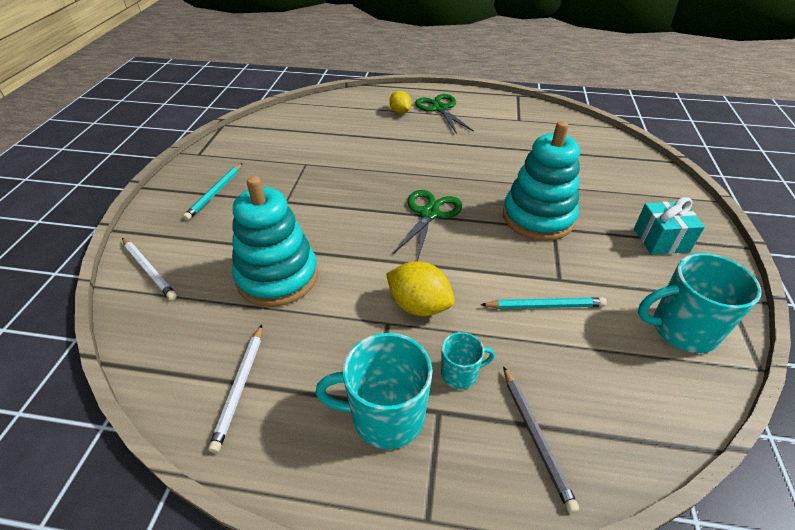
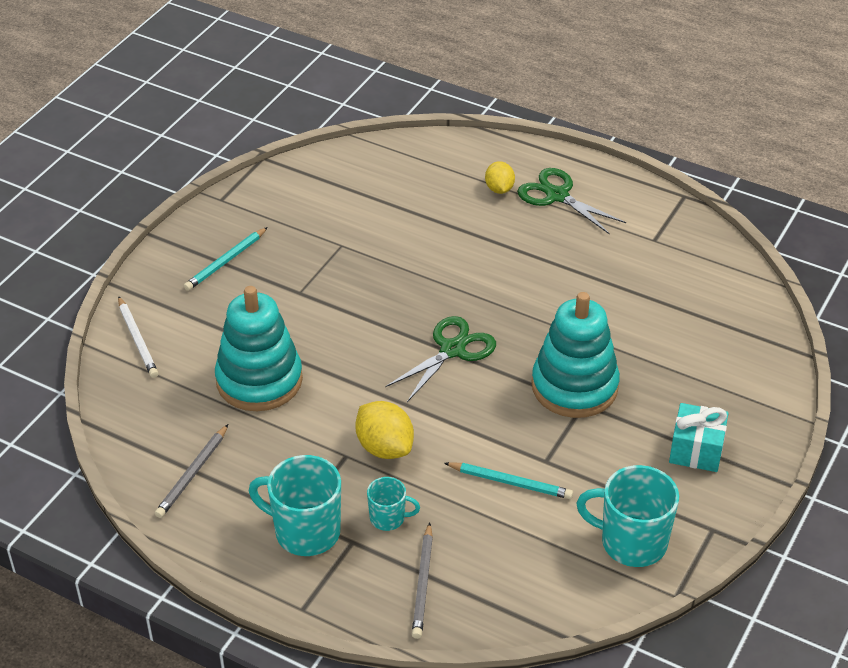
camera: 20 degrees right, 0 degrees up
(240, 387) = (192, 474): white pencil -> grey pencil
(440, 109) = (557, 196): green scissors -> green scissors turned 45 degrees counterclockwise

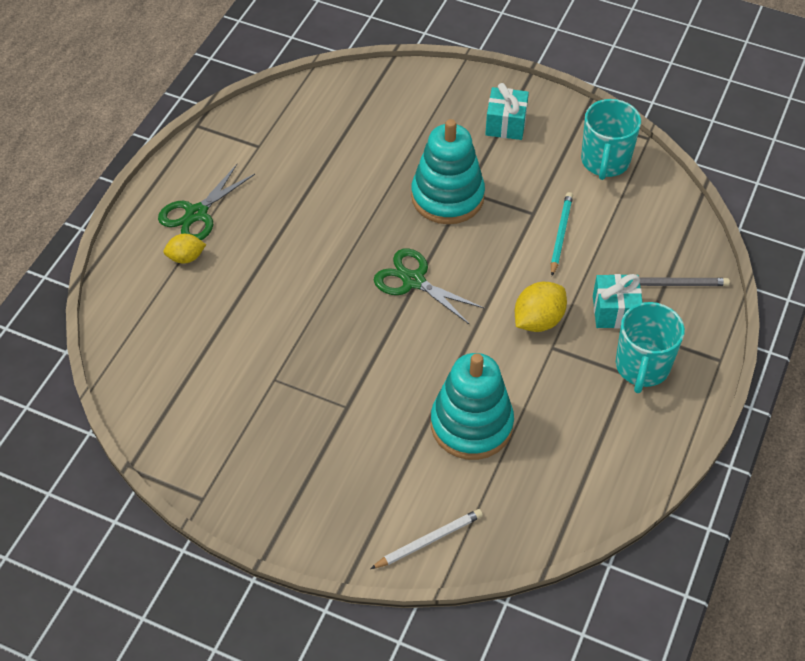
camera: 95 degrees left, 10 degrees up
(192, 474) = (596, 461): grey pencil -> none
(226, 261) = (304, 478): turquoise pencil -> none
(388, 518) = (615, 311): turquoise mug -> turquoise gift

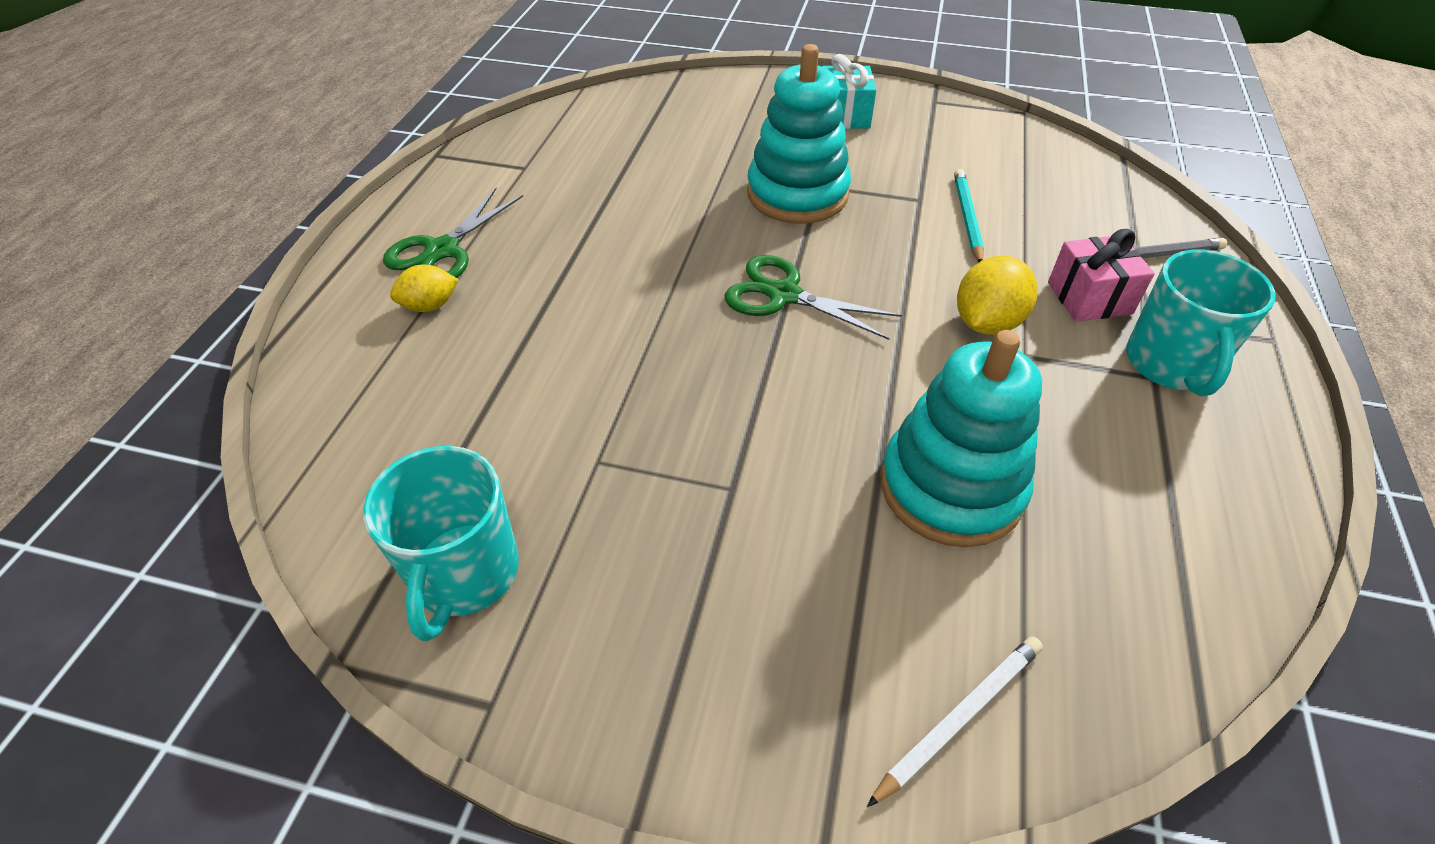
camera: 10 degrees left, 5 degrees down
(605, 161) = (984, 139): turquoise mug -> turquoise mug (465, 574)
(615, 311) = (1089, 298): turquoise gift -> pink gift

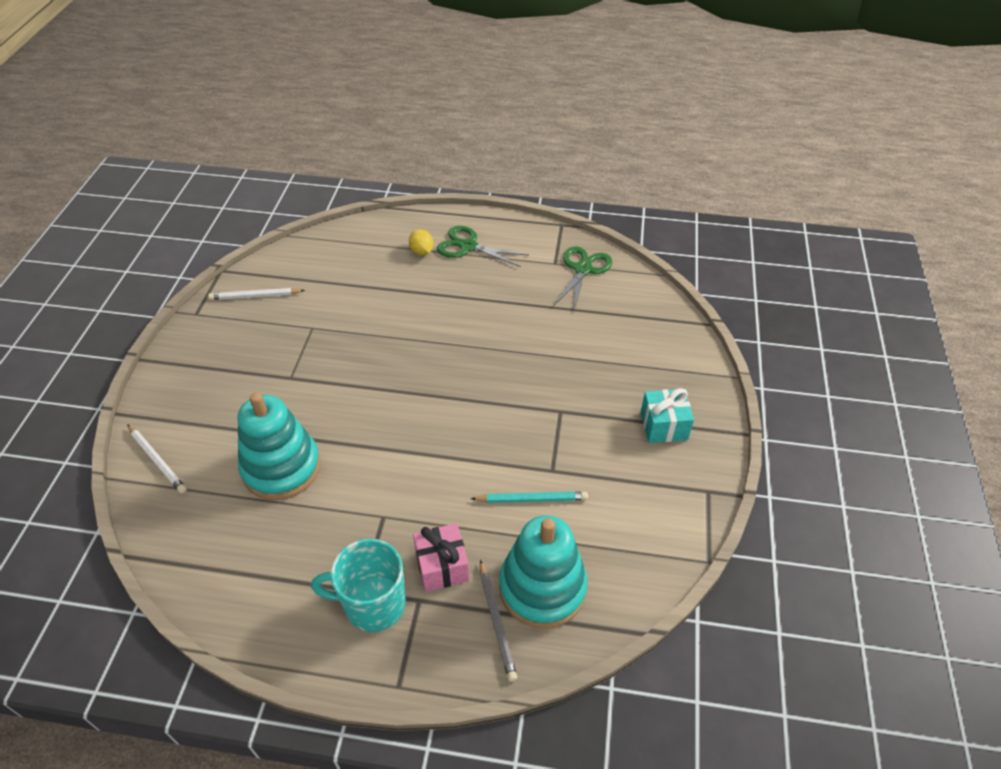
camera: 85 degrees right, 0 degrees up
(465, 574) = (255, 296): turquoise mug -> white pencil
(784, 295) = (437, 394): green scissors -> green scissors (583, 269)
(797, 194) = (547, 398): turquoise stacking toy -> turquoise stacking toy (542, 588)
(986, 323) = (414, 499): yellow lemon -> none

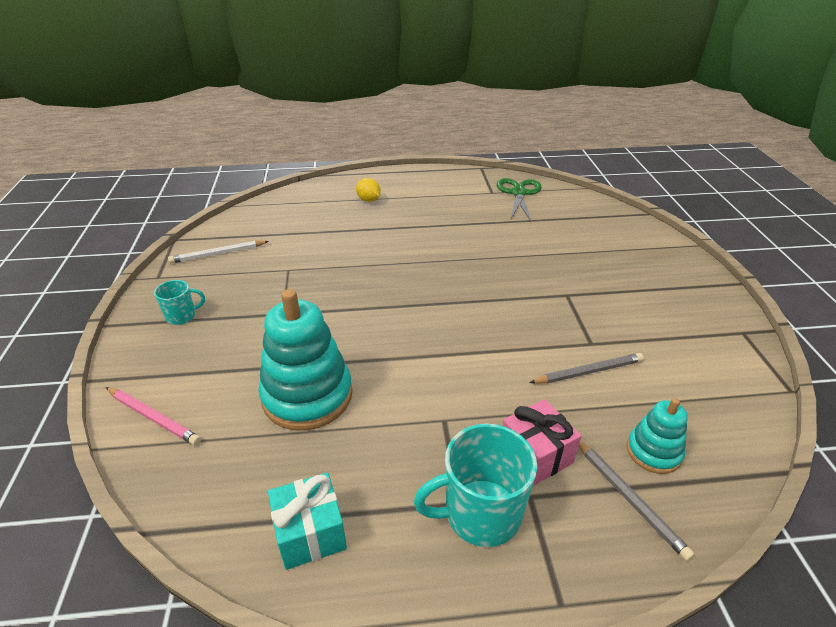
camera: 15 degrees left, 10 degrees down
(157, 460) = (153, 417): white pencil -> pink pencil
(204, 363) = (182, 316): none -> turquoise mug
(468, 246) = (409, 191): green scissors -> none
(531, 499) = (588, 372): turquoise pencil -> grey pencil
(542, 588) = (653, 452): turquoise stacking toy -> turquoise stacking toy, size x0.54
(663, 426) = (666, 289): turquoise gift -> turquoise gift (310, 533)

